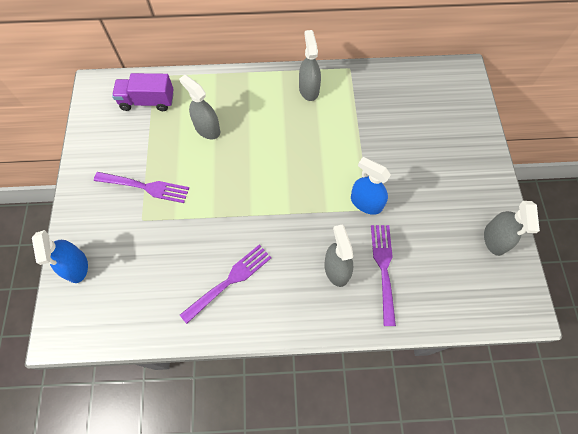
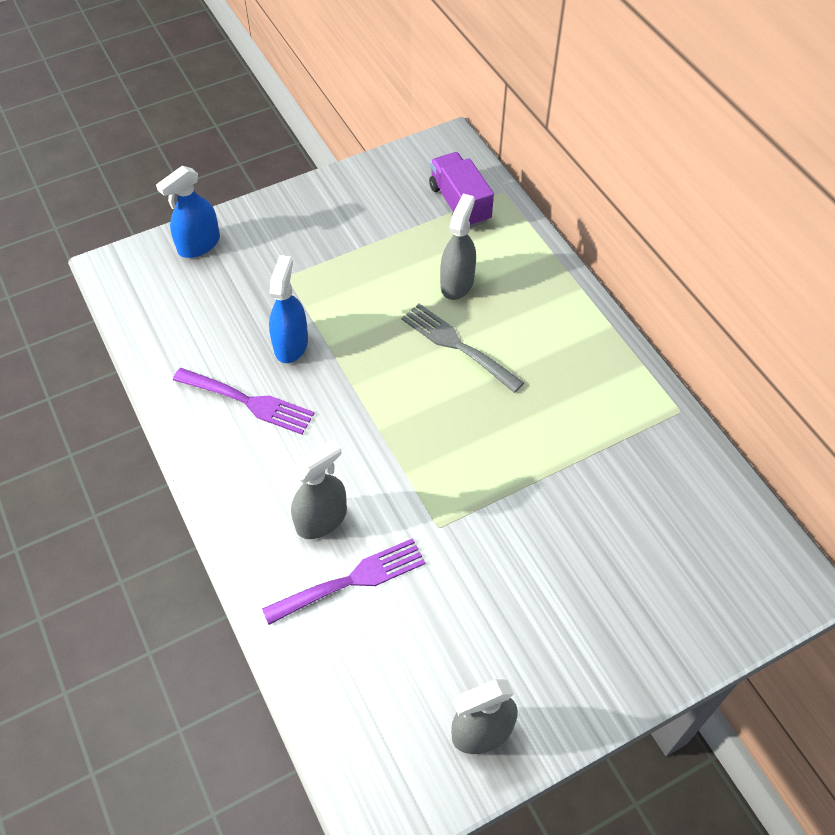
camera: 65 degrees right, 10 degrees down
(145, 187) = (334, 259): purple fork -> none
(252, 148) = (457, 345): none -> grey fork
(309, 89) = (601, 373): grey spray bottle -> none
(366, 203) = (447, 520): blue spray bottle -> blue spray bottle (291, 344)

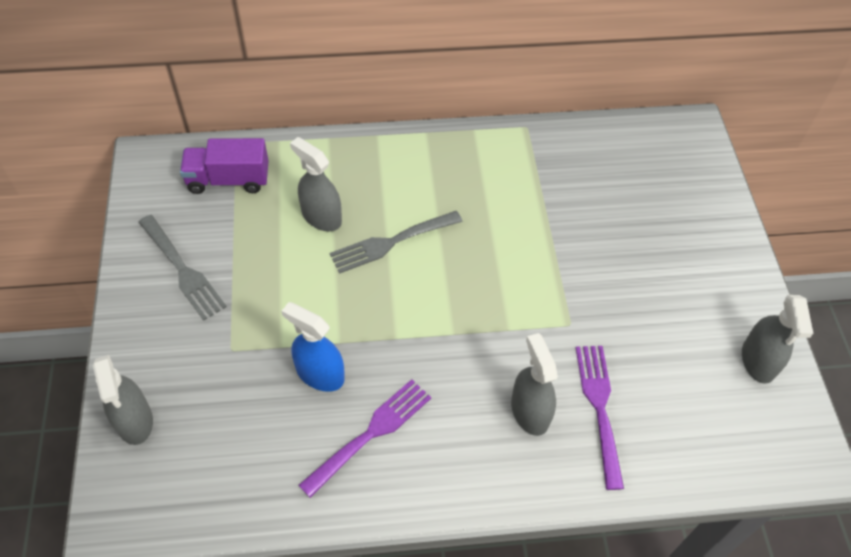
camera: 70 degrees left, 0 degrees up
(199, 244) = (134, 420): blue spray bottle -> grey spray bottle
(349, 214) = (182, 270): none -> grey fork

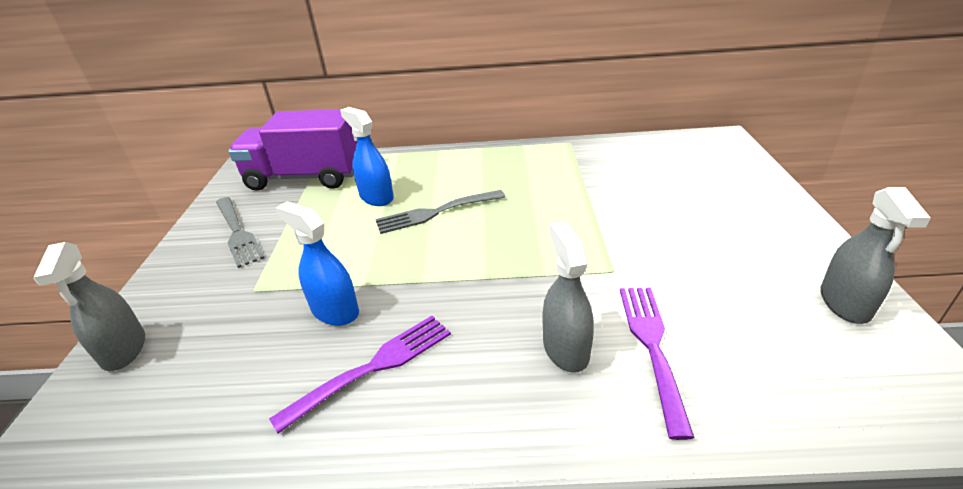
camera: 10 degrees right, 20 degrees down
(228, 180) = (305, 177): purple truck -> purple truck, size x1.59
(321, 217) = (376, 197): grey spray bottle -> blue spray bottle

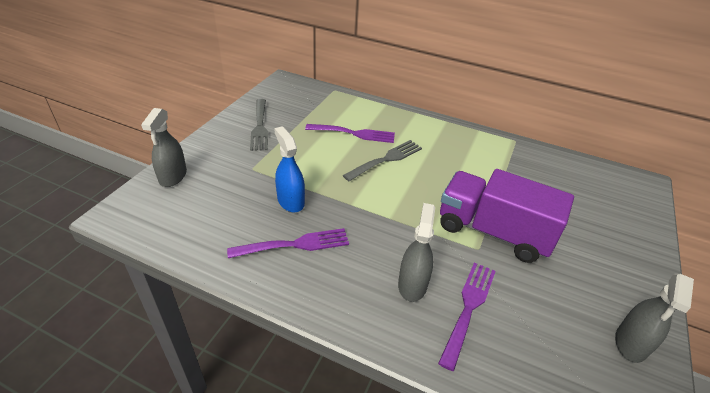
camera: 20 degrees right, 5 degrees up
(305, 177) = (317, 101): purple truck -> purple truck (493, 232)
(376, 197) = (354, 133): blue spray bottle -> purple fork
(436, 212) = (386, 159): grey fork -> grey fork turned 135 degrees clockwise

